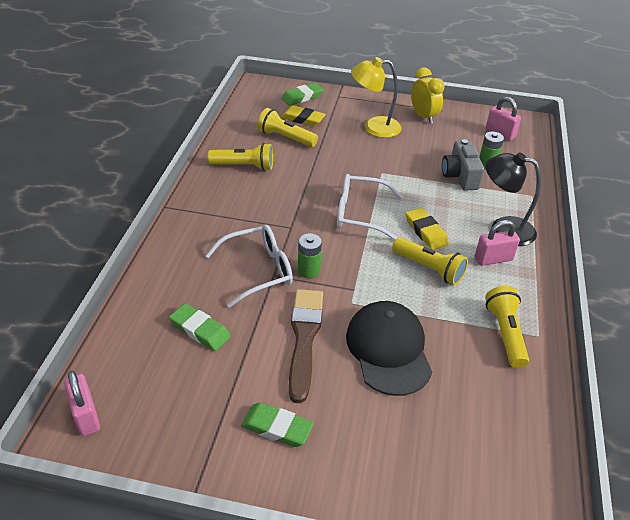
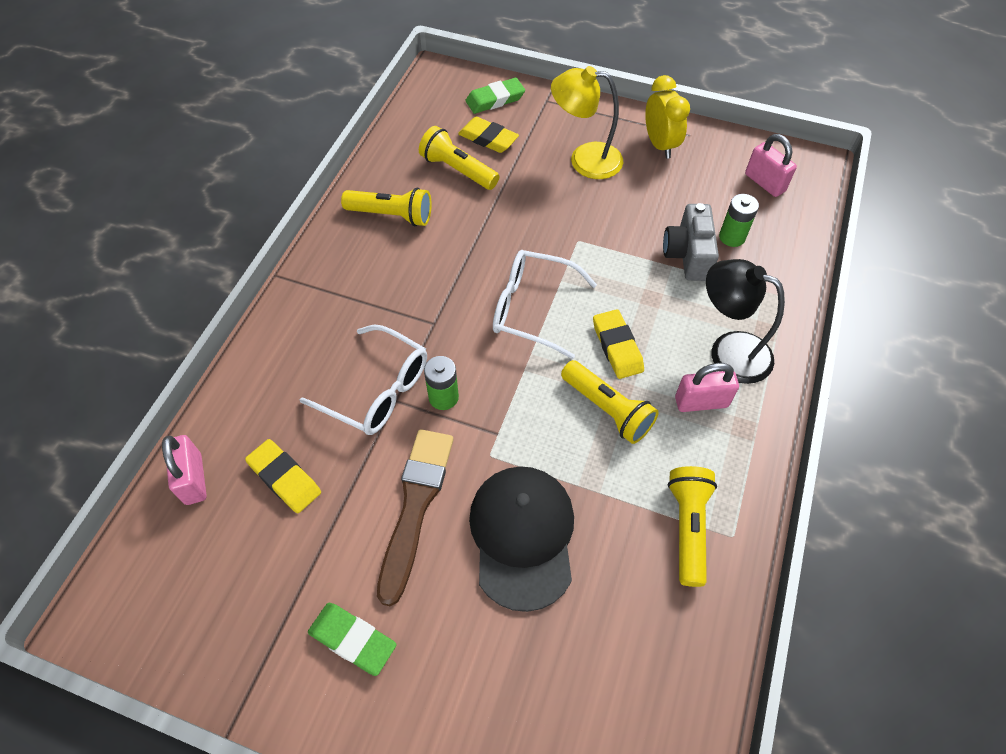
camera: 10 degrees right, 15 degrees up
(86, 416) = (123, 592): pink padlock -> pink padlock (193, 479)
(200, 330) = (285, 478): green eraser -> yellow eraser
(259, 270) = (378, 390): white glasses -> white glasses turned 45 degrees clockwise

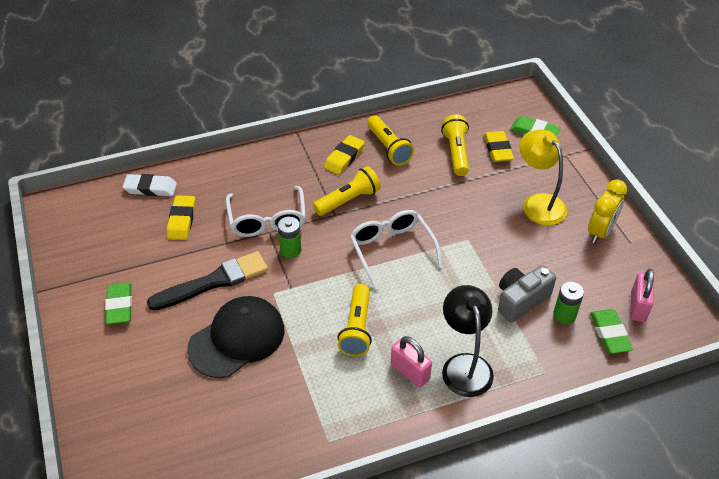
camera: 50 degrees right, 10 degrees down
(193, 479) = (150, 188): pink padlock -> white eraser
(415, 506) = (213, 282): brown brush -> black brush
(617, 347) = (407, 306): yellow eraser -> yellow eraser (344, 157)
(687, 527) = (313, 414): yellow flashlight -> yellow flashlight (348, 200)
(778, 222) = (609, 334): none -> green eraser

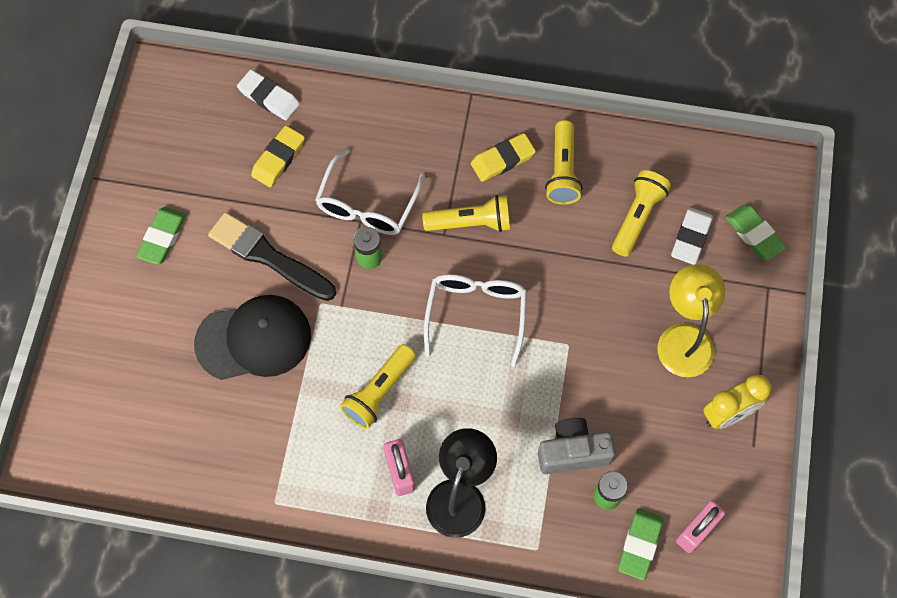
camera: 30 degrees right, 20 degrees up
(213, 282) = (268, 256): black brush -> black brush turned 150 degrees counterclockwise
(498, 149) = (690, 238): yellow eraser -> white eraser

